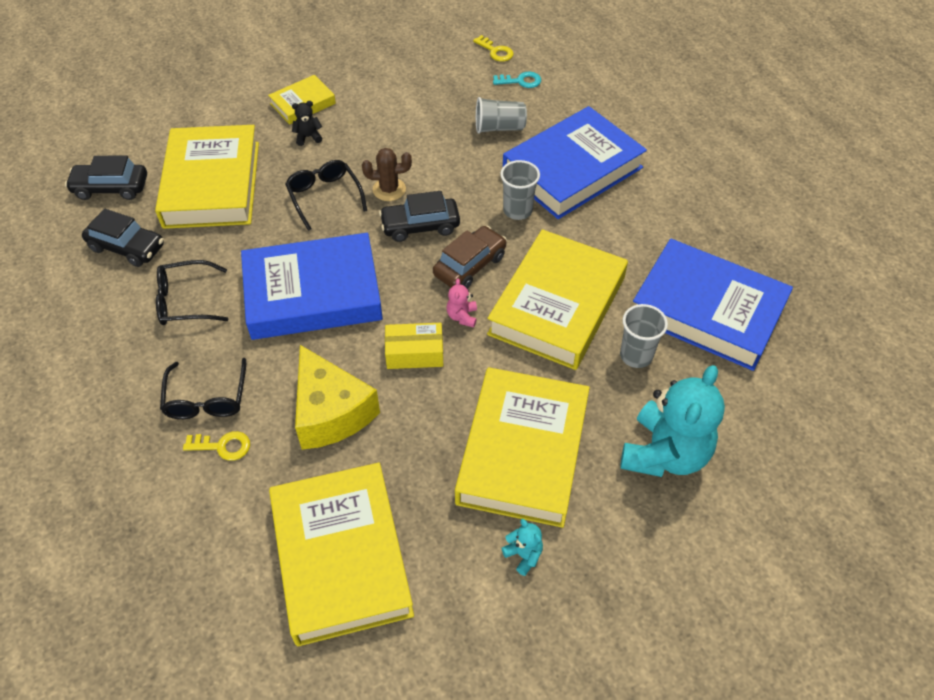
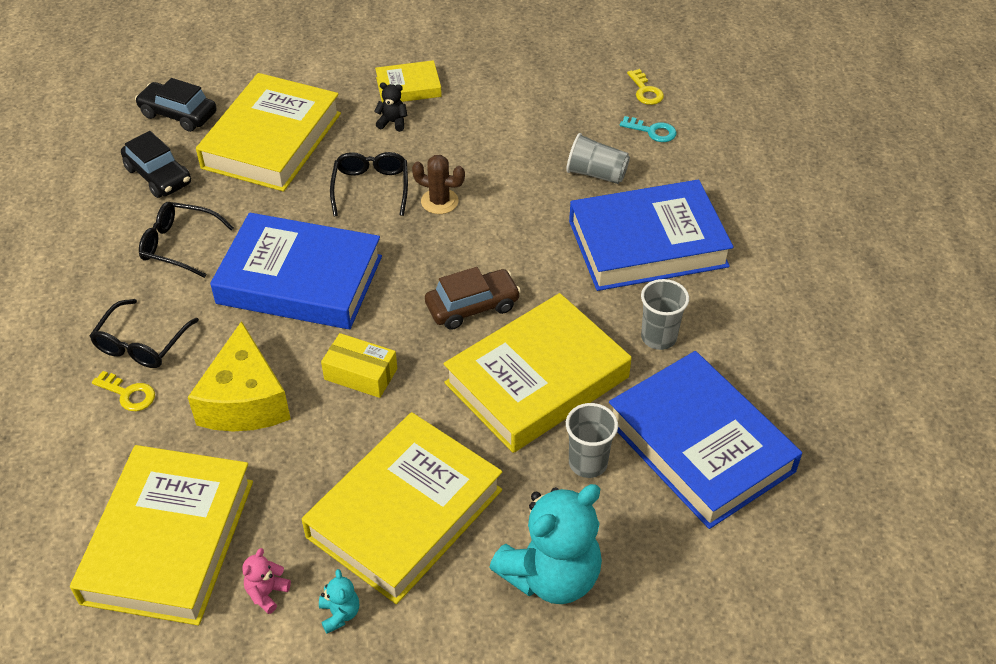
camera: 25 degrees right, 5 degrees down
(420, 226) = (447, 249): black car -> none
(462, 316) = (431, 355): pink teddy bear -> pink teddy bear (267, 593)
(517, 210) = (559, 267): grey cup -> grey cup (658, 337)

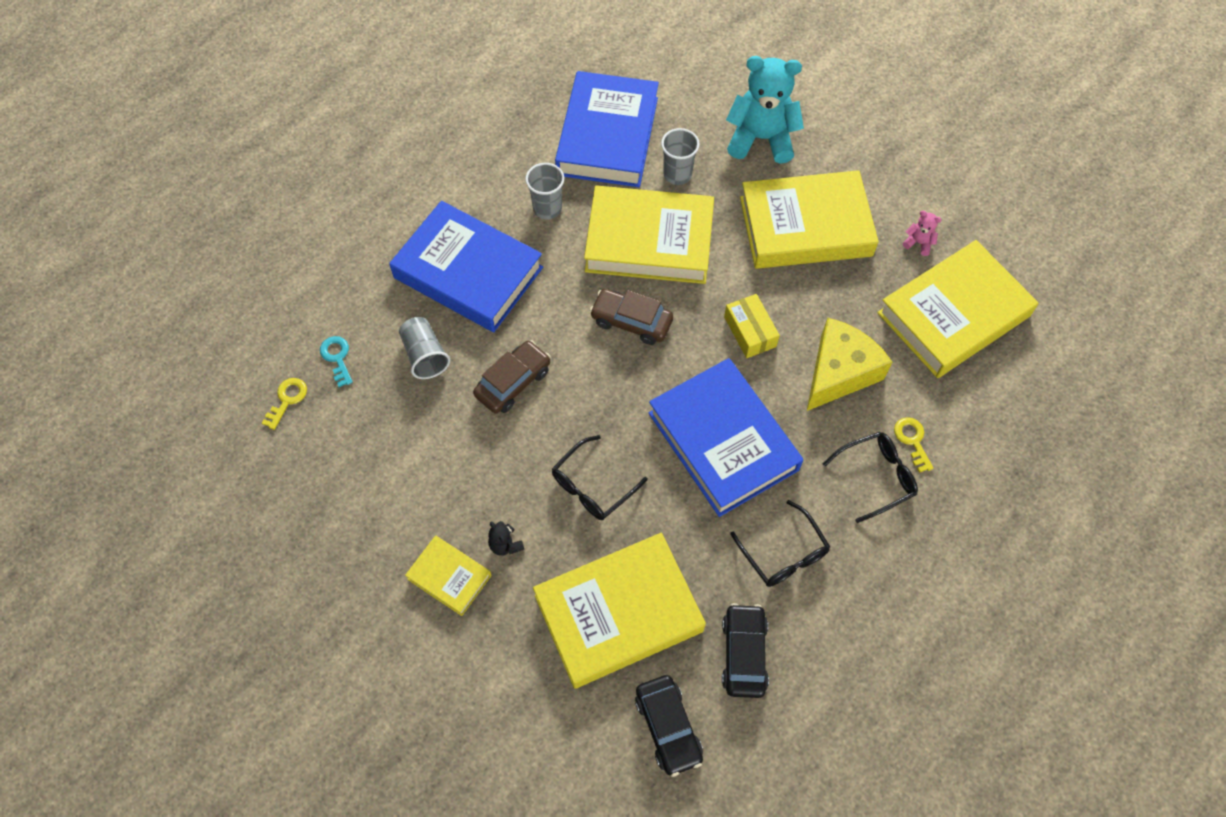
camera: 135 degrees left, 15 degrees up
(267, 593) = (918, 243): pink teddy bear -> pink teddy bear turned 135 degrees counterclockwise
(340, 614) = (888, 203): turquoise teddy bear -> none
(439, 201) = (558, 428): brown cactus -> none
(510, 203) = (513, 382): none -> brown car

